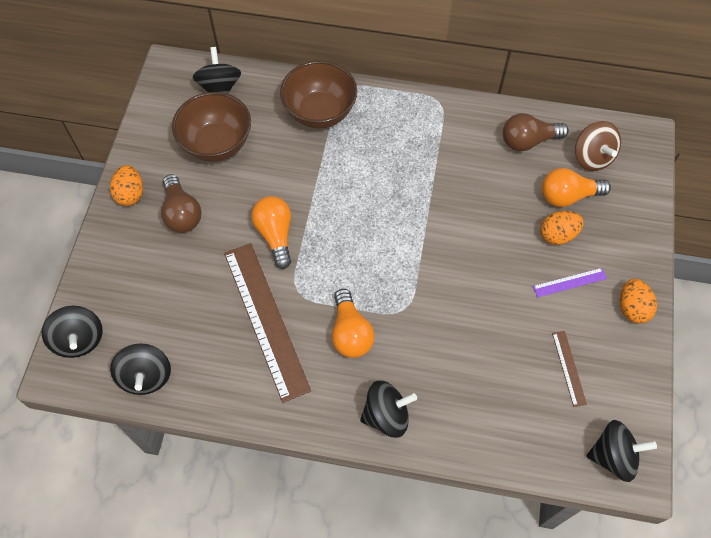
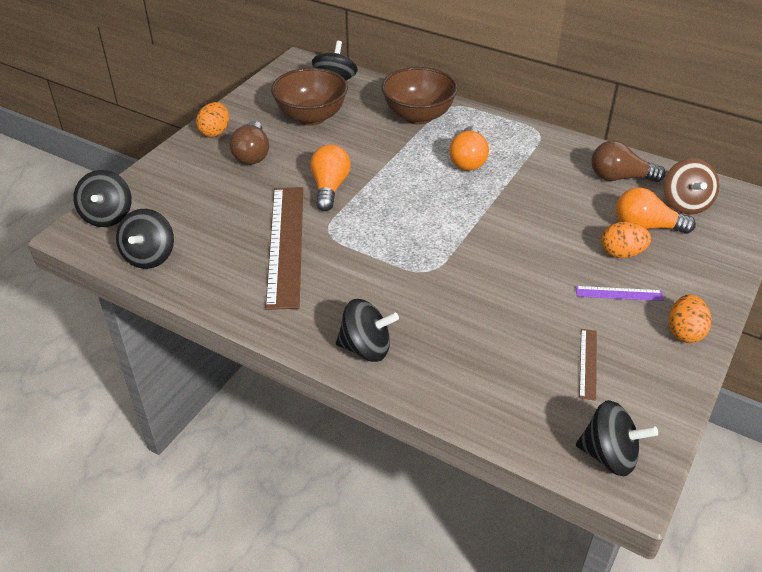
camera: 20 degrees right, 20 degrees down
(350, 333) = (363, 274): orange light bulb -> orange light bulb (468, 160)

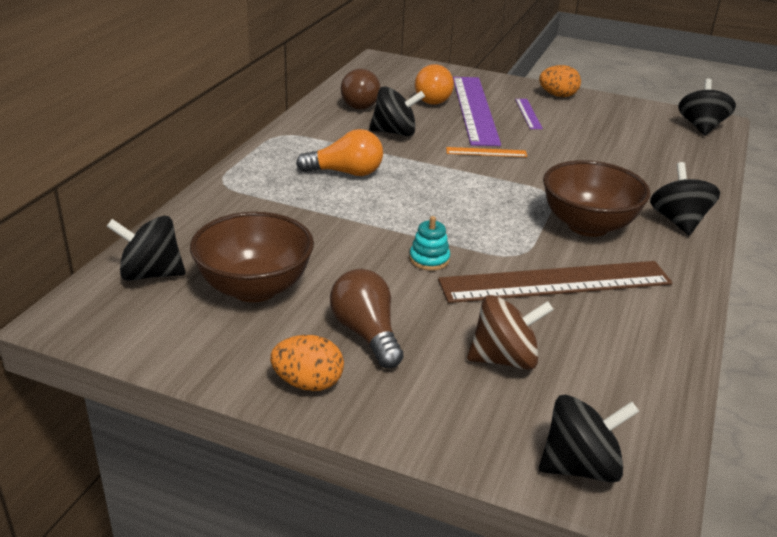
camera: 100 degrees left, 10 degrees down
(149, 256) = (643, 395): black spinning top -> black spinning top (395, 132)
(252, 154) = (366, 333): brown light bulb -> brown light bulb turned 105 degrees counterclockwise
(329, 188) = (429, 259): orange light bulb -> turquoise stacking toy
(418, 116) = (249, 204): brown bowl -> brown bowl (588, 226)
(513, 245) = (486, 152): none -> orange ruler
(588, 363) = (617, 129): brown ruler -> none
(621, 253) = (475, 109): orange egg -> purple ruler
(685, 204) = (393, 82): brown spinning top -> brown spinning top (504, 359)

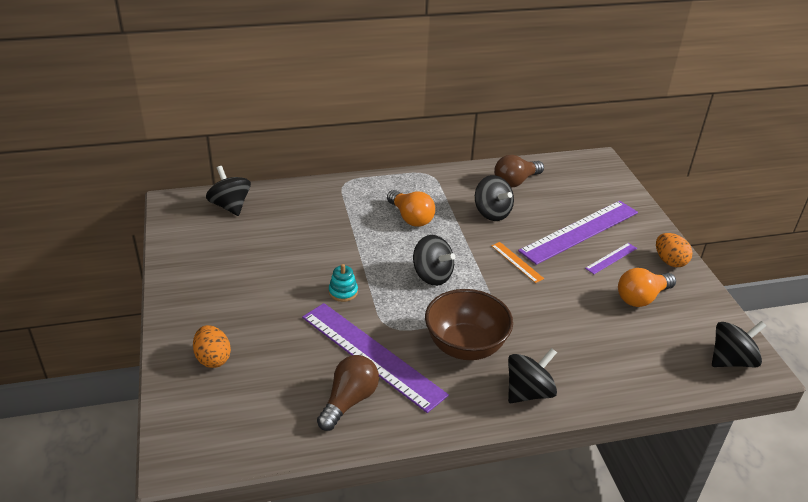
camera: 55 degrees right, 5 degrees up
(254, 288) = (249, 243): brown bowl -> none
(308, 383) = (182, 298): orange egg -> orange egg (213, 358)
(366, 333) = (243, 299): brown light bulb -> brown light bulb (349, 401)
(432, 98) = (570, 206): orange light bulb -> orange light bulb (641, 298)
(504, 359) = (264, 362): brown spinning top -> none
(555, 282) = (372, 355): brown ruler -> purple ruler
(580, 466) = (187, 427): black spinning top -> black spinning top (432, 275)

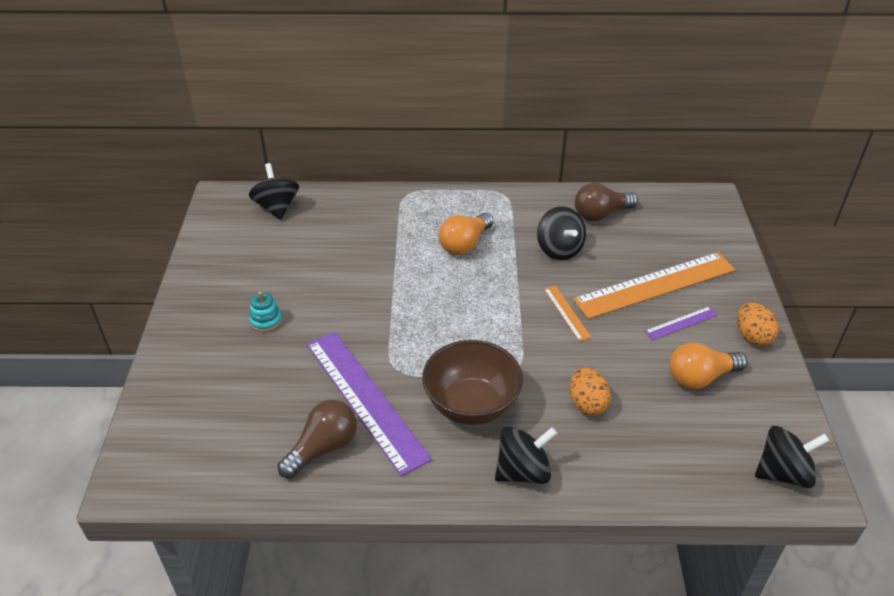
camera: 15 degrees right, 5 degrees up
(213, 358) = (201, 377): orange egg -> orange egg (587, 403)
(343, 292) = (360, 322): turquoise stacking toy -> turquoise stacking toy (266, 321)
(411, 218) = (465, 244): orange light bulb -> orange light bulb turned 60 degrees clockwise
(432, 275) = (464, 316): black spinning top -> none
(580, 231) = (655, 285): purple ruler -> orange ruler

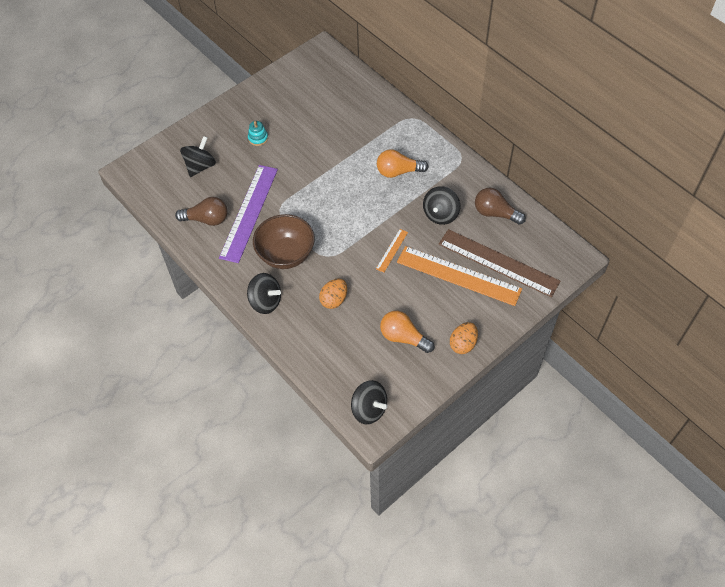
camera: 50 degrees right, 15 degrees up
(277, 207) = (339, 76): black spinning top -> black spinning top (200, 166)
(666, 248) = (498, 262): none -> brown ruler
(681, 323) = (438, 305): purple ruler -> none

